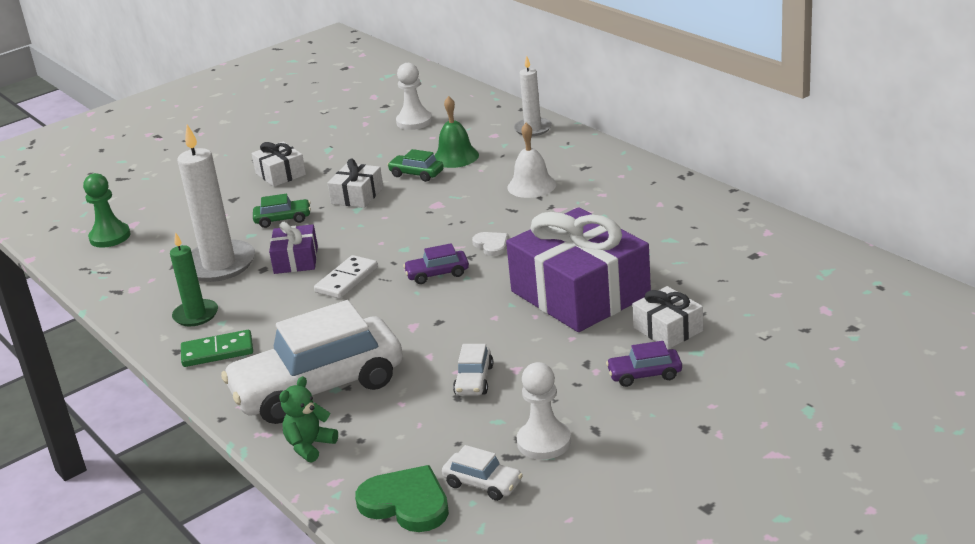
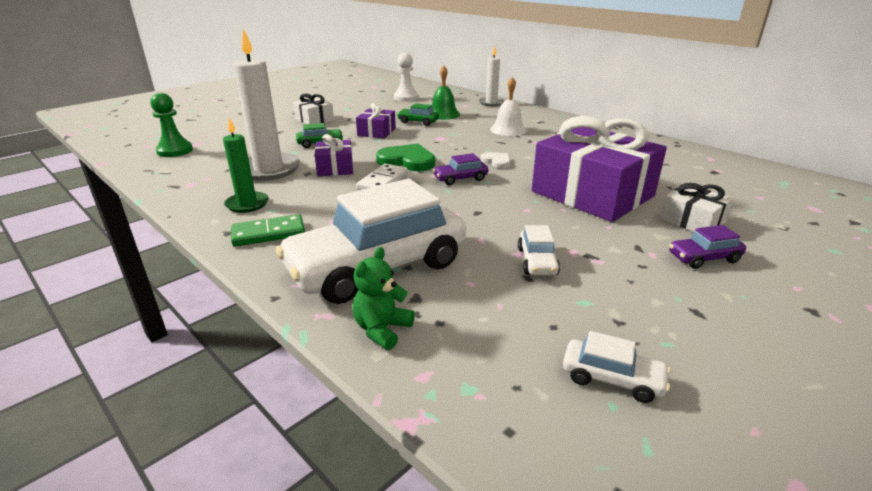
camera: 10 degrees left, 0 degrees up
(357, 196) = (376, 132): white gift -> purple gift
(406, 503) = (527, 407): green heart -> green heart (407, 161)
(544, 442) = (651, 326): white pawn -> none

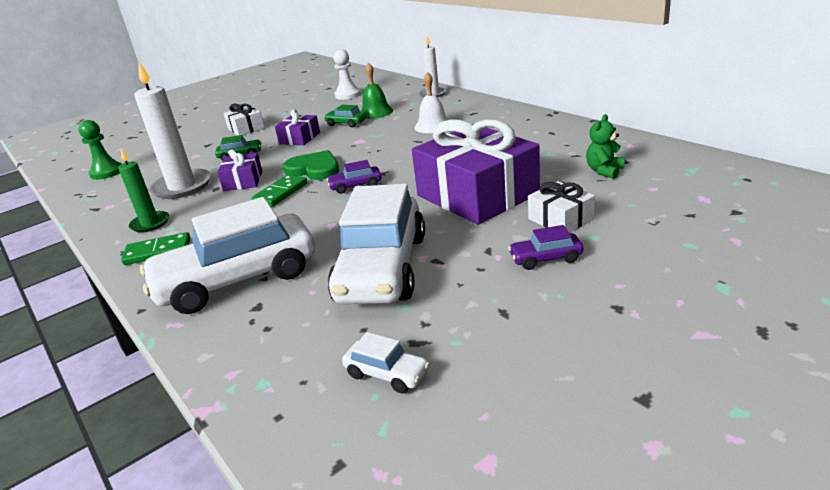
camera: 10 degrees right, 0 degrees up
(382, 329) = (216, 335): green teddy bear -> green teddy bear (604, 171)
(383, 181) = (281, 193): white domino -> green domino
(496, 161) = (401, 164): white heart -> none
(537, 261) = (382, 268): white car -> white car, size x2.43

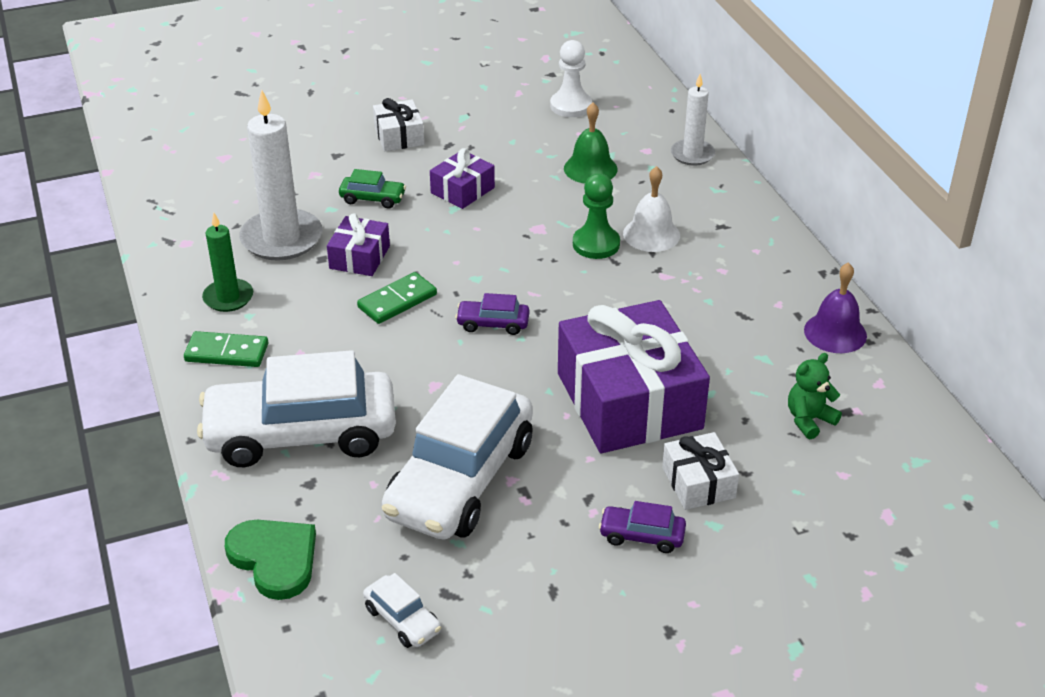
camera: 15 degrees right, 10 degrees up
(106, 172) = (194, 167): green pawn -> green pawn (596, 244)
(314, 169) = (456, 268): green heart -> green heart (274, 559)
(346, 123) = (537, 180): green car -> none
(581, 133) = (835, 332): none -> purple bell

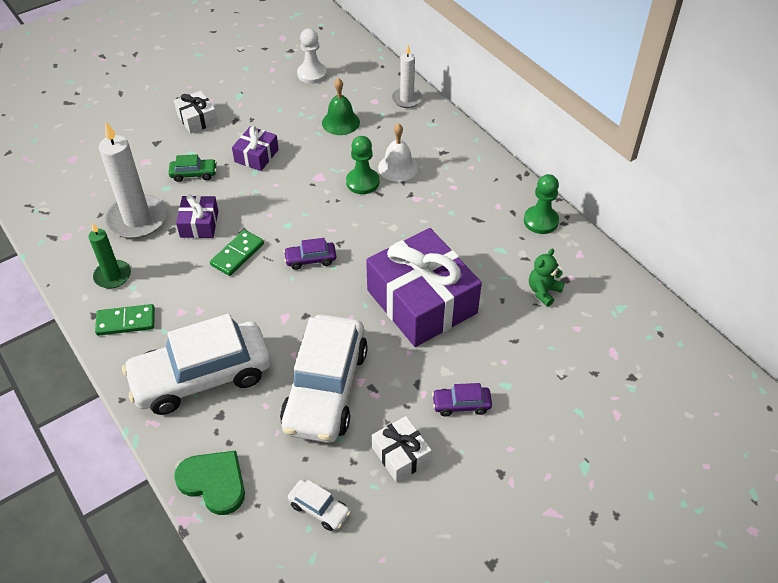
camera: 15 degrees left, 10 degrees up
(698, 482) = (486, 355): white gift -> white gift (401, 455)
(835, 332) = (540, 221): purple bell -> green pawn

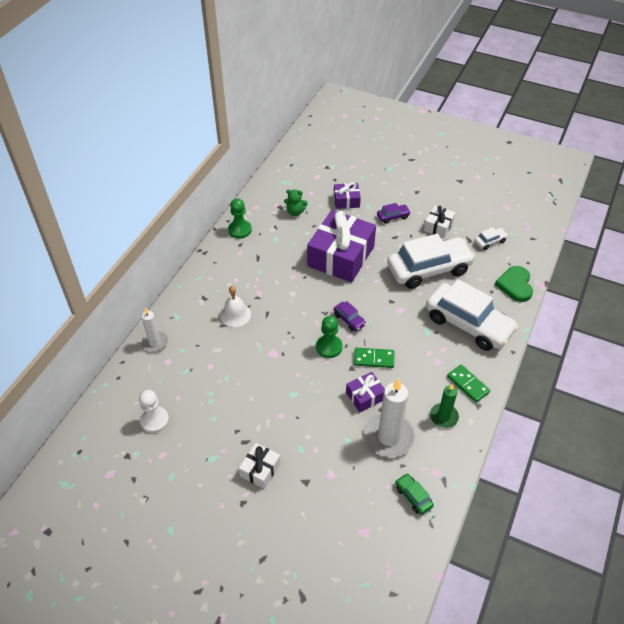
camera: 120 degrees left, 0 degrees up
(194, 174) = (321, 431): green car -> green car (413, 496)
(256, 156) = (276, 402): purple gift -> purple gift (346, 201)
(319, 509) = (490, 241): white car -> white car turned 60 degrees clockwise
(340, 122) = (206, 370): green bell -> none
(362, 182) = (262, 326): green pawn -> green pawn (329, 347)
(461, 405) = (393, 217): purple car -> purple car turned 75 degrees counterclockwise

